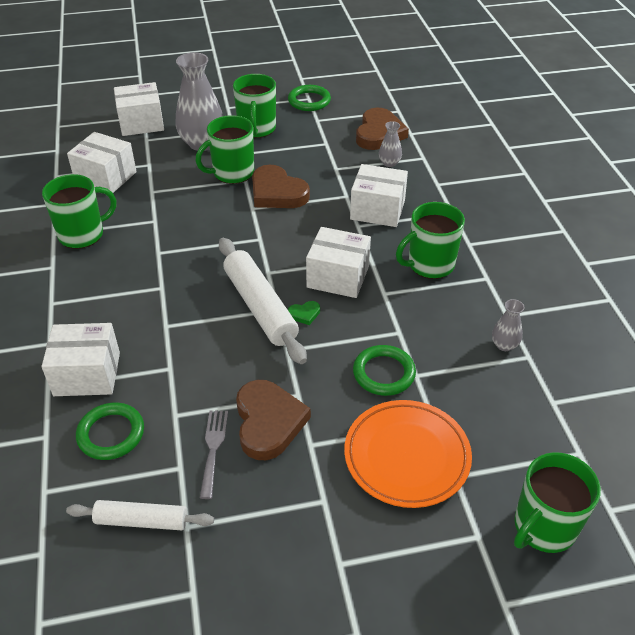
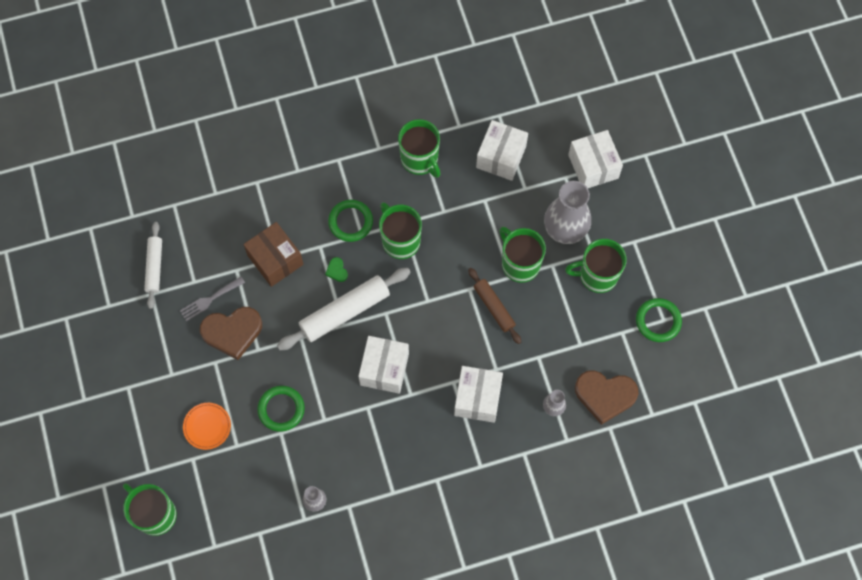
camera: 85 degrees right, 25 degrees up
(87, 374) = (269, 204): white box -> none
(111, 434) = (219, 233): green ring -> green ring (350, 222)
(172, 371) = (275, 260): none -> brown box
(213, 448) = (209, 300): grey fork -> grey fork turned 150 degrees clockwise
(277, 192) = (494, 307): brown heart -> brown rolling pin
(304, 314) = (339, 346): green heart -> green heart (337, 271)
(406, 456) = (207, 426): orange plate -> orange plate, size x0.55
(429, 265) = (406, 444): green mug -> green mug (400, 240)

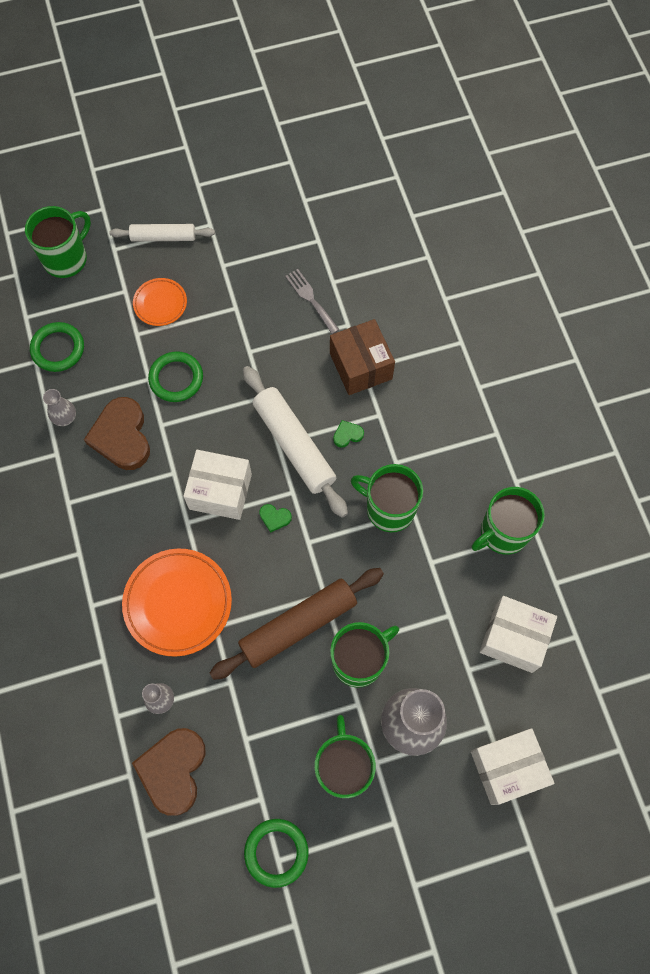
camera: 90 degrees right, 0 degrees up
(154, 267) = (350, 241): white rolling pin -> white rolling pin (163, 237)
(232, 332) = (270, 324): brown heart -> brown heart (122, 436)
(275, 260) = (361, 366): brown box -> brown box turned 75 degrees counterclockwise
(350, 222) = (412, 449): green ring -> green ring (58, 349)
(400, 240) = (389, 509): green mug -> green mug turned 120 degrees counterclockwise
(407, 326) = (274, 518): none -> green heart
(477, 398) = (178, 603): white box -> orange plate
(494, 307) = (298, 625): brown rolling pin -> brown rolling pin, size x1.65

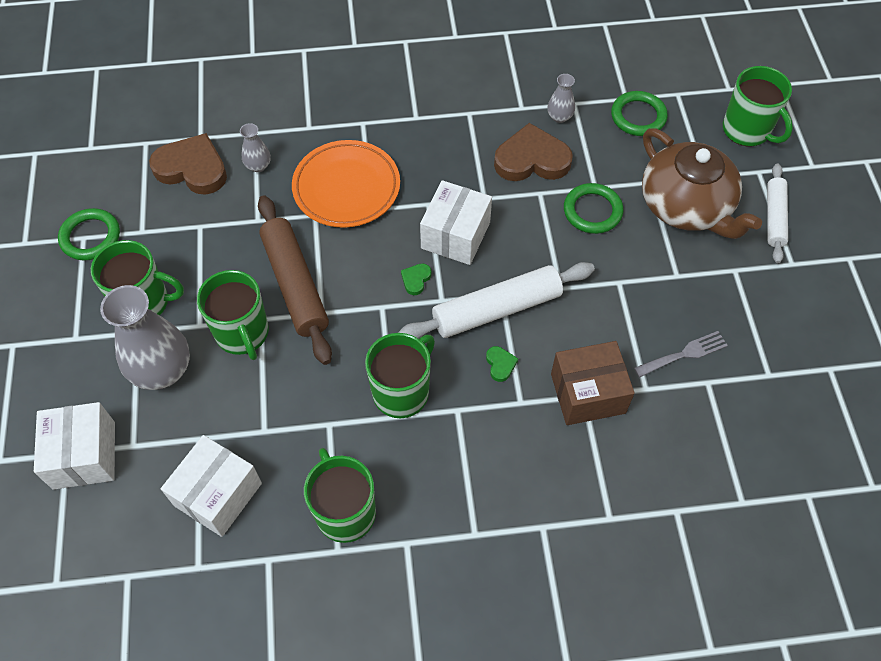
camera: 100 degrees right, 10 degrees down
(160, 303) = (686, 206): orange plate -> brown teapot

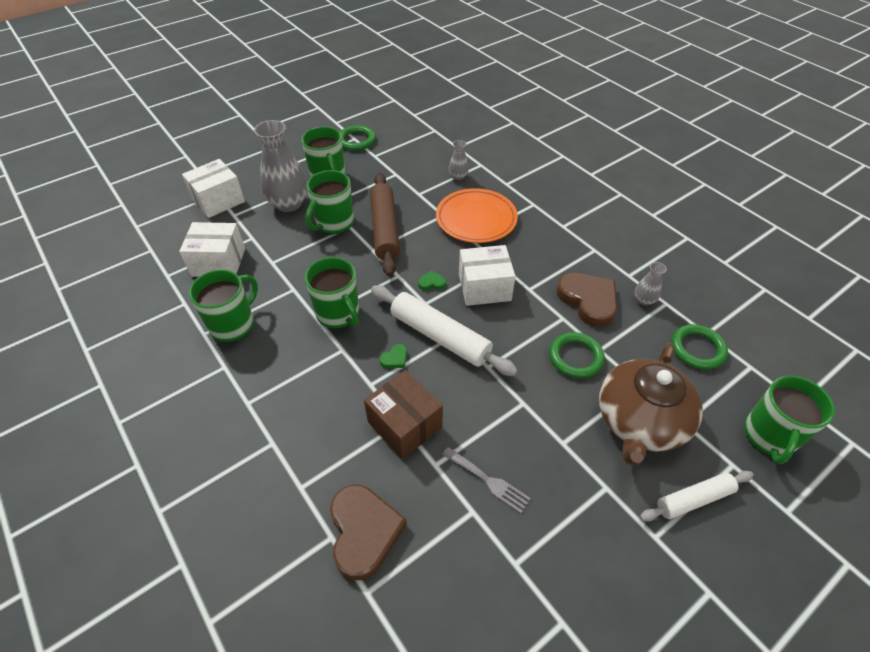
camera: 60 degrees right, 10 degrees down
(192, 168) = (433, 153): brown heart -> brown heart (364, 532)
(295, 284) = (385, 229): brown rolling pin -> brown rolling pin turned 45 degrees counterclockwise
(402, 392) = (338, 314): green mug -> green mug turned 45 degrees clockwise

